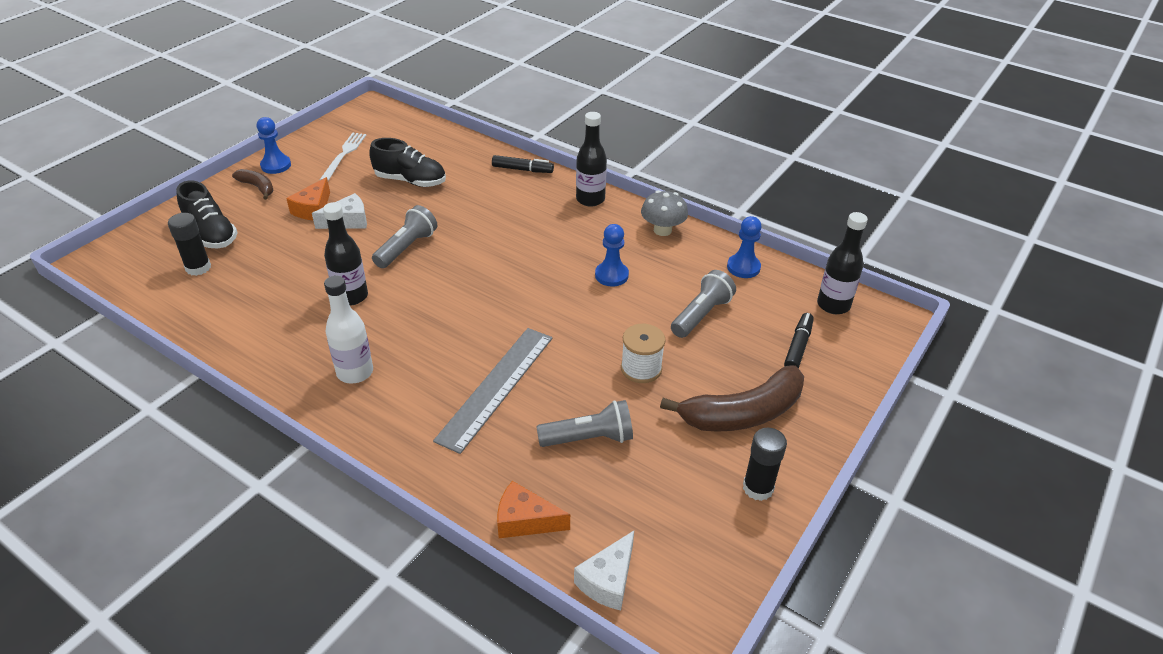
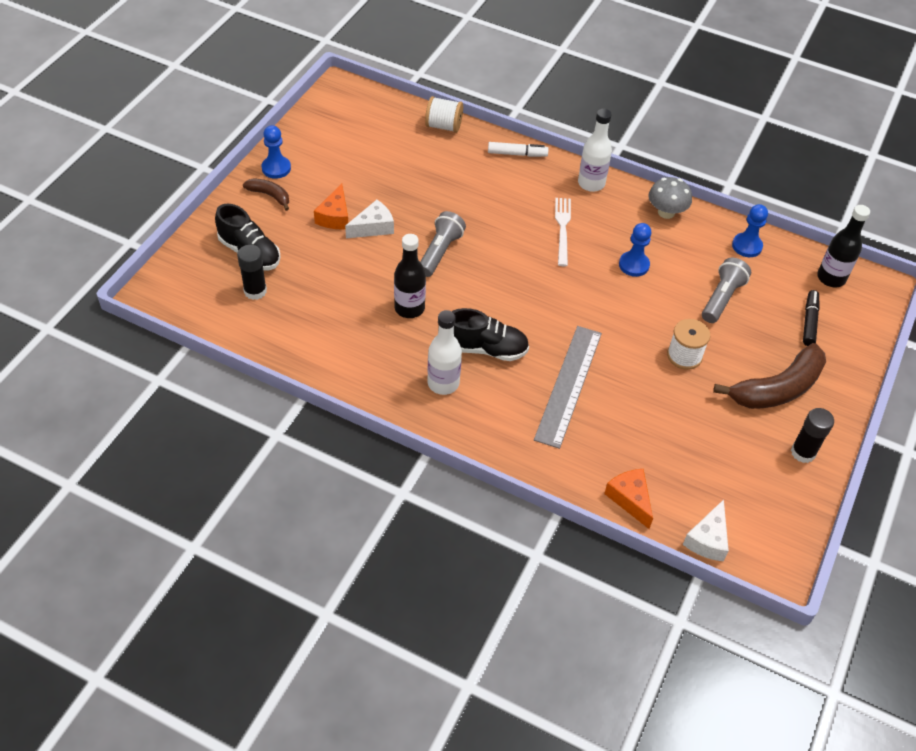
camera: 10 degrees left, 10 degrees up
(344, 155) = (338, 150): white fork -> white fork (562, 229)
(410, 181) = (415, 176): black shoe -> black shoe (486, 349)
(457, 142) = (443, 126): none -> white spool
(522, 169) = (517, 154): black marker -> white marker
(525, 520) = (630, 499): orange cheese -> orange cheese turned 60 degrees clockwise
(589, 438) = (659, 424): grey flashlight -> none
(590, 199) = (591, 183): black bottle -> white bottle

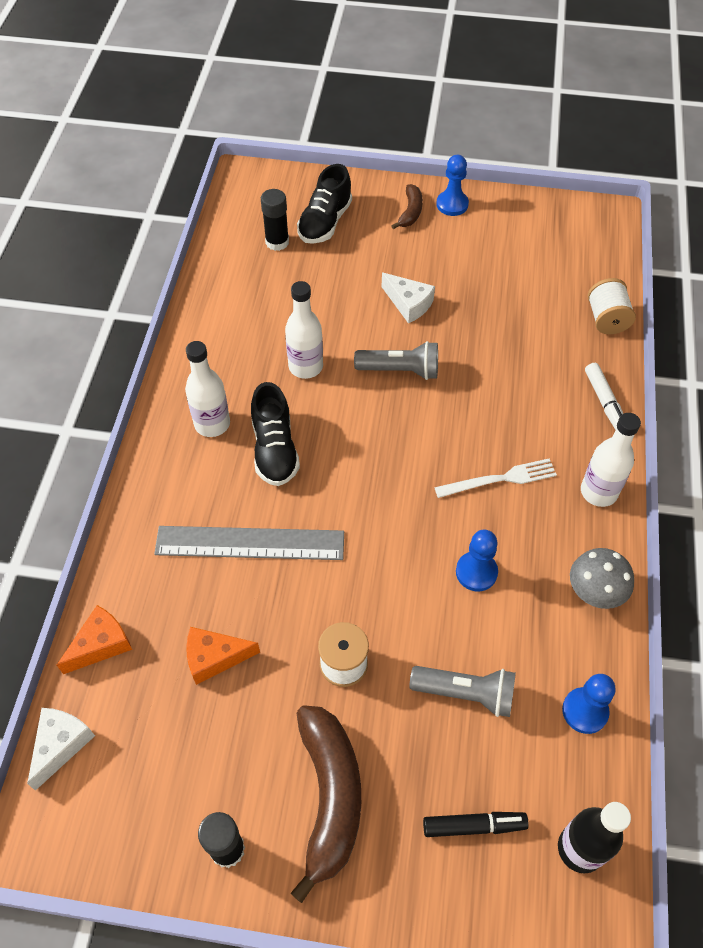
camera: 75 degrees right, 5 degrees up
(335, 216) = (408, 269): orange cheese -> orange cheese (214, 658)
(409, 308) = (305, 366): black bottle -> white bottle
(707, 539) = (61, 745): white cheese -> white cheese turned 105 degrees clockwise
(777, 388) = (329, 796): brown banana -> brown banana turned 135 degrees counterclockwise

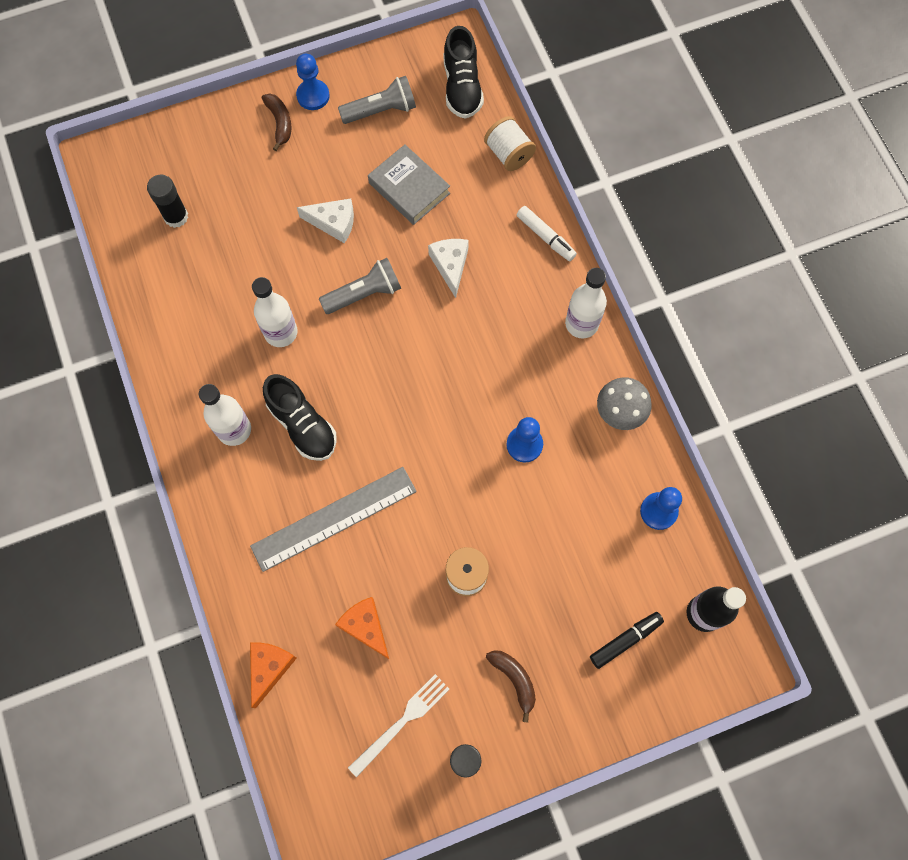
camera: 30 degrees left, 15 degrees up
(61, 745) = (292, 761): white cheese -> white cheese (450, 266)
(214, 658) = (365, 627): orange cheese -> orange cheese turned 90 degrees clockwise
(325, 222) = (207, 173): black shoe -> black shoe (462, 87)
(329, 796) = (514, 679): brown banana -> brown banana, size x0.51
(465, 693) = (568, 546): grey flashlight -> grey flashlight (381, 110)
(495, 306) = (409, 188): none -> grey book
(500, 479) = (500, 353): white fork -> white fork (402, 722)

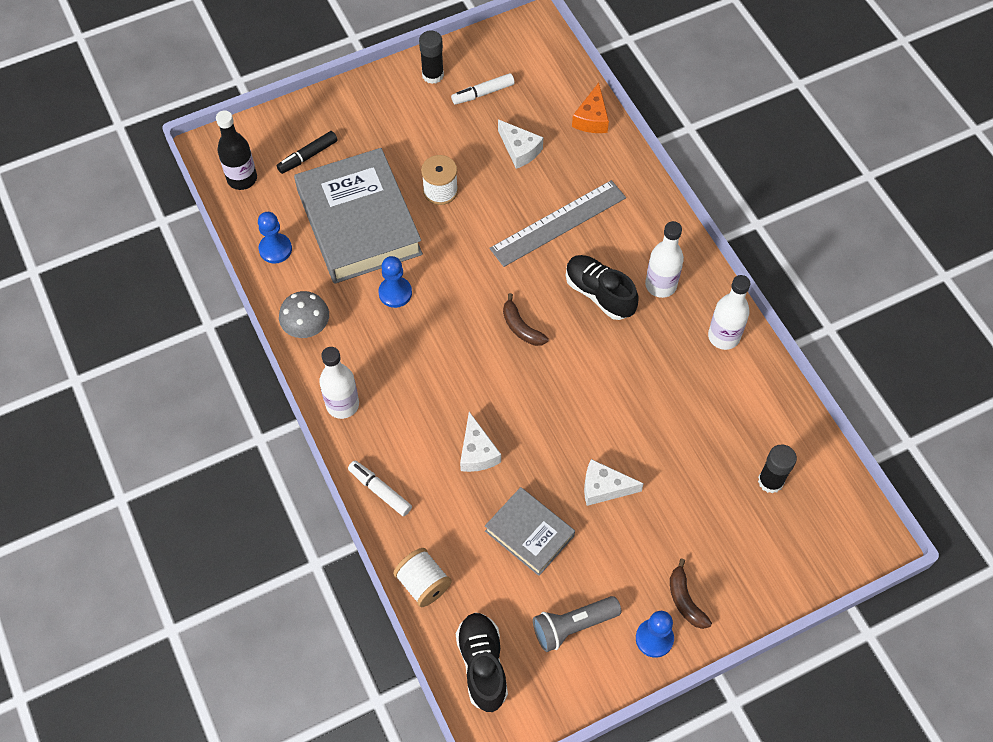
camera: 175 degrees right, 10 degrees down
(281, 332) = (636, 373): white bottle -> white bottle (723, 336)
(364, 294) = (561, 416): grey flashlight -> none
(365, 627) = (519, 150): orange cheese -> white cheese
(402, 722) = (483, 93): white fork -> white marker
(514, 679) = (397, 125): brown banana -> brown banana (521, 327)
(563, 539) = (359, 222): none -> grey book

